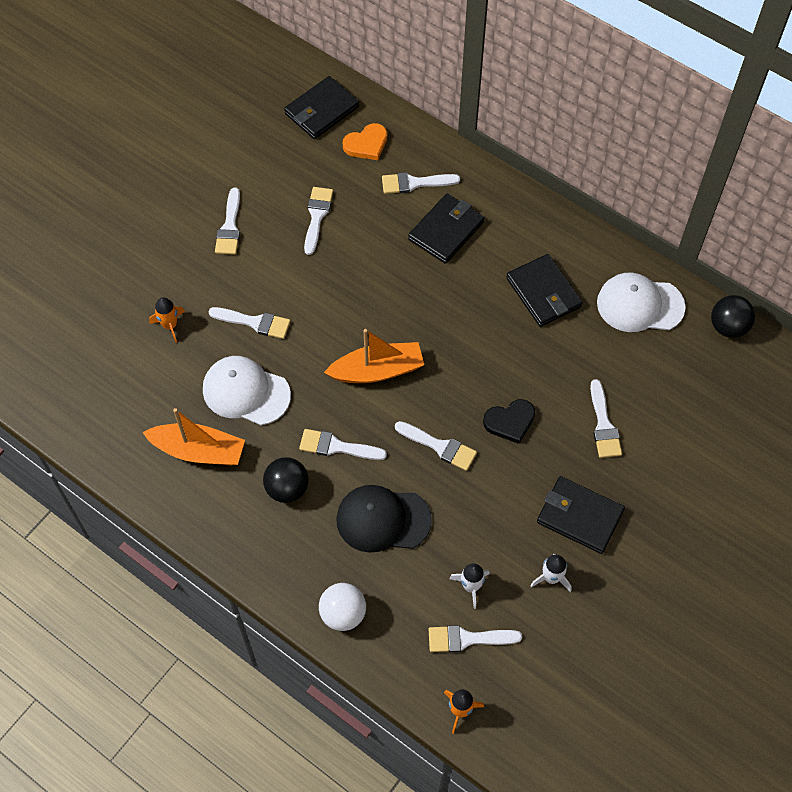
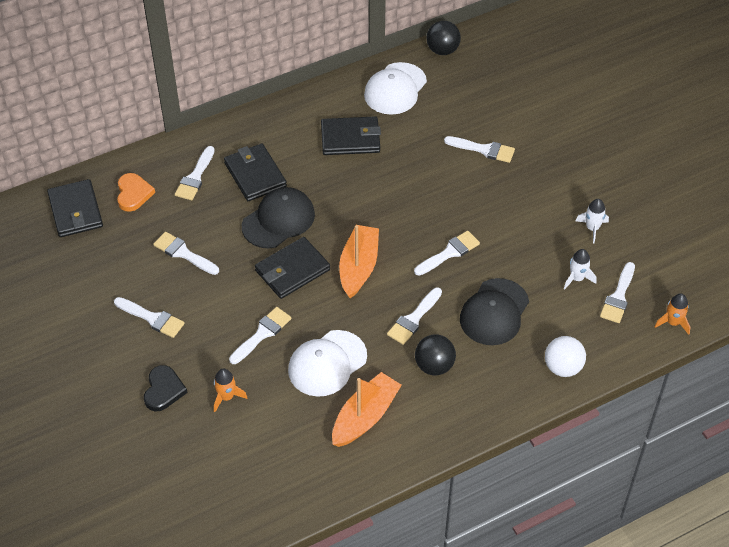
camera: 65 degrees left, 10 degrees down
(399, 276) = (278, 220): none -> black cap
(510, 422) = (451, 202): black heart -> black heart (163, 390)
(579, 516) = (551, 193): black wallet -> black wallet (292, 270)

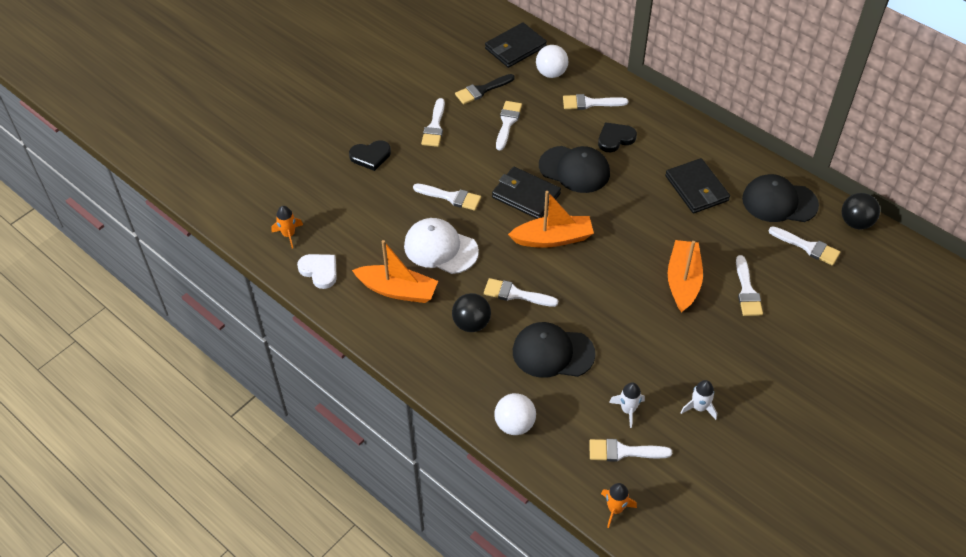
camera: 70 degrees right, 0 degrees up
(122, 260) = (482, 90): none -> black brush
(133, 194) = (551, 73): orange heart -> white ball
(226, 397) = (380, 195): orange rocket -> orange rocket (289, 234)
(255, 175) = (615, 139): black wallet -> black heart
(307, 482) = (319, 271): none -> white heart
(395, 89) = (779, 202): white cap -> black cap
(449, 253) = (604, 299): white brush -> white brush (808, 247)
(454, 189) = (683, 281): none -> orange boat

